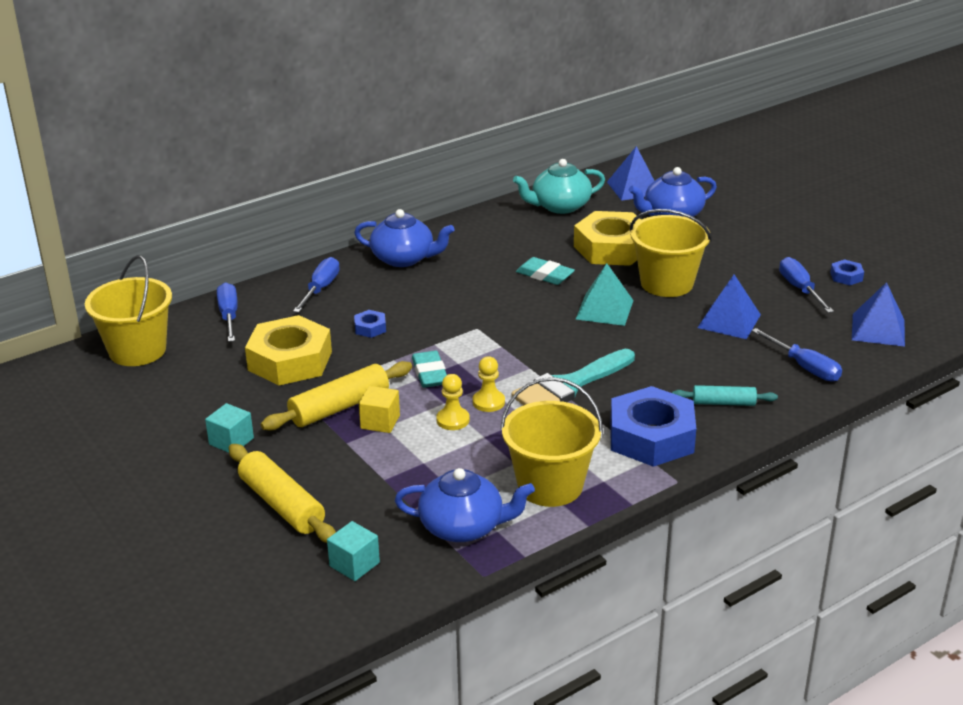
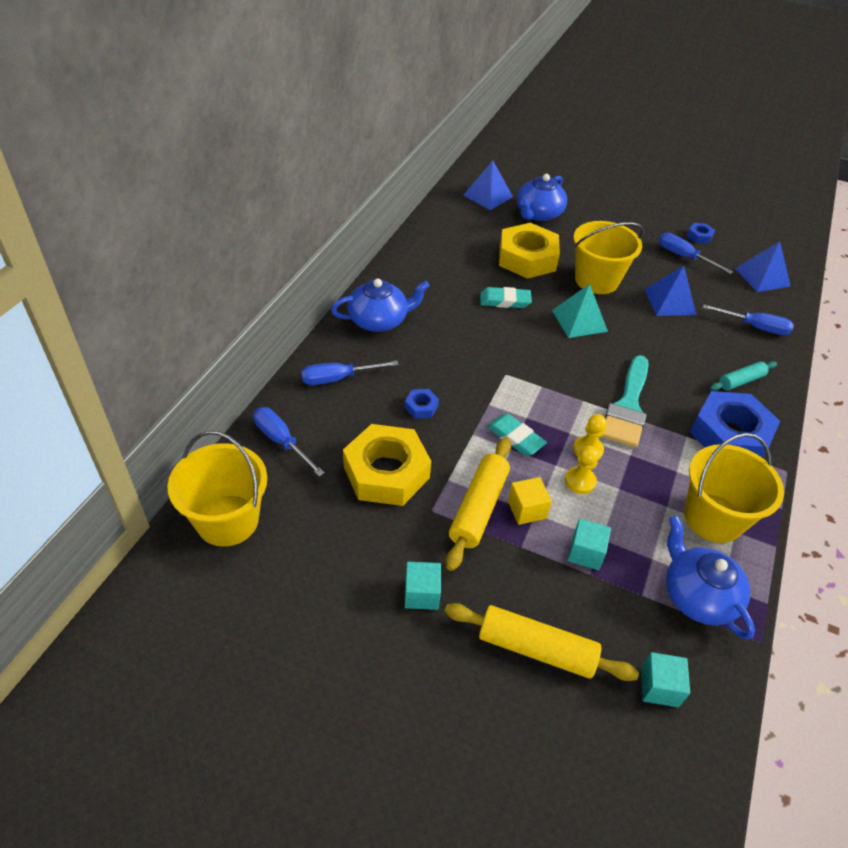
camera: 35 degrees left, 15 degrees up
(320, 289) = (338, 378): blue screwdriver -> blue screwdriver turned 90 degrees counterclockwise
(397, 465) = (585, 553): none -> turquoise cube
(463, 527) = (697, 595): blue teapot -> blue teapot turned 90 degrees counterclockwise
(560, 206) = (451, 228): turquoise teapot -> none

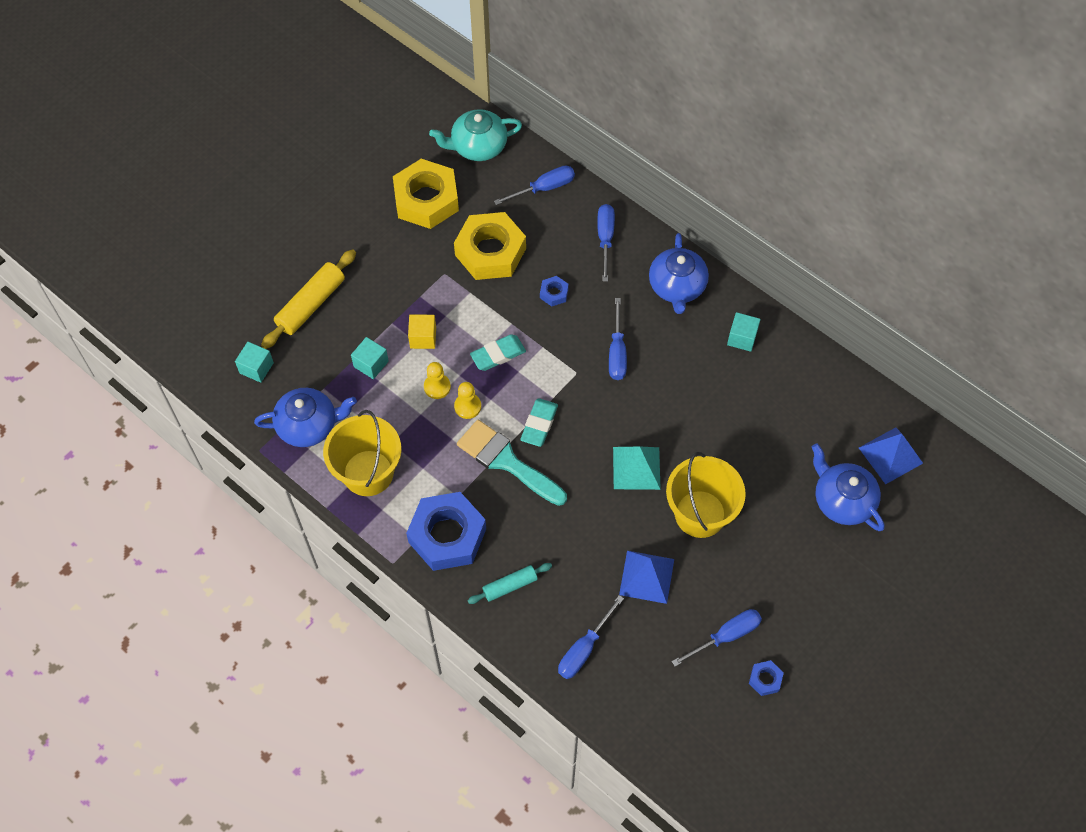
camera: 110 degrees right, 15 degrees up
(227, 520) = (478, 146): yellow bucket -> turquoise teapot
(421, 594) = (377, 249): turquoise cube -> turquoise cube (742, 338)
(469, 349) = (617, 352): none -> blue screwdriver
(478, 508) = (435, 305): yellow rolling pin -> none
(505, 301) = (683, 407): turquoise eraser -> turquoise eraser (539, 424)
(527, 258) = (753, 455): yellow nut -> yellow nut (426, 200)
(741, 381) = (510, 586): turquoise rolling pin -> turquoise rolling pin turned 75 degrees clockwise
(762, 277) = (669, 713): blue pyramid -> none

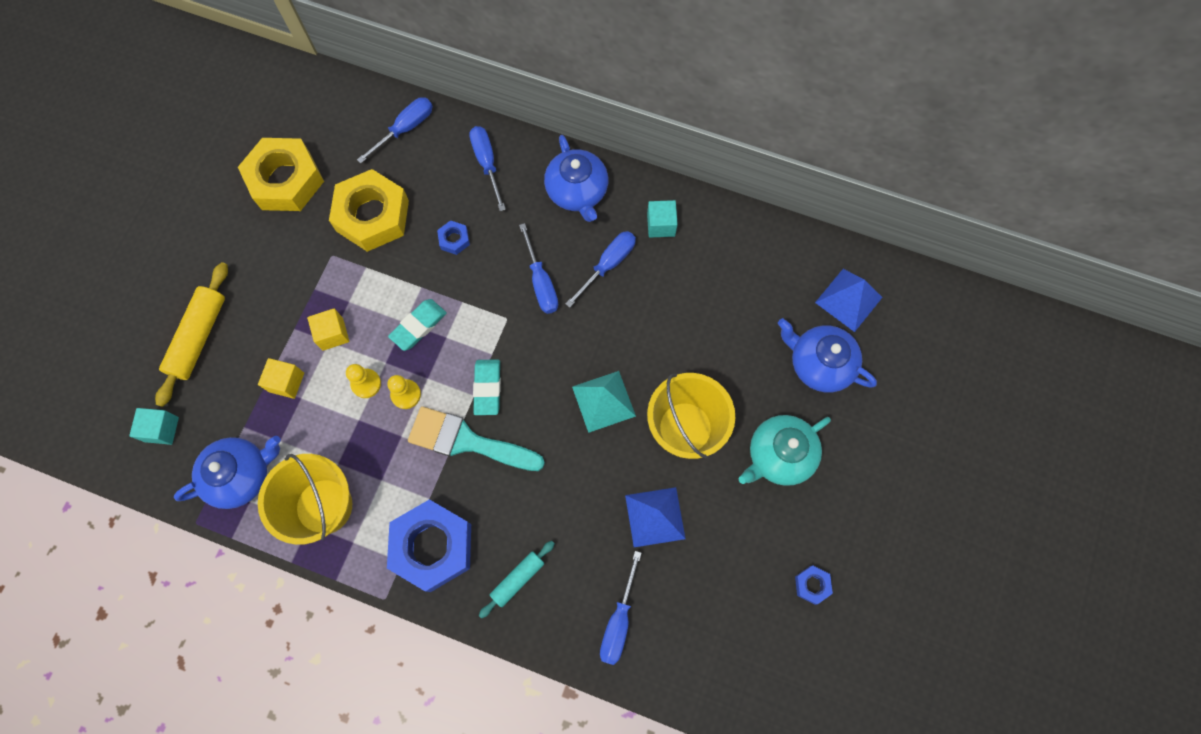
camera: 20 degrees left, 10 degrees up
(371, 364) = (286, 382): turquoise cube -> yellow cube
(478, 146) = (321, 105): turquoise teapot -> turquoise teapot (779, 455)
(726, 636) = (757, 552): blue screwdriver -> blue screwdriver (608, 265)

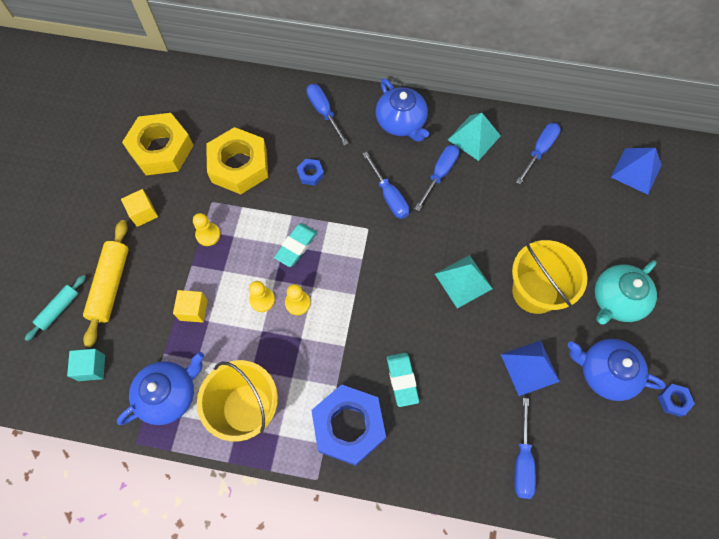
camera: 10 degrees left, 5 degrees down
(320, 295) = (208, 235): none -> yellow pawn
(333, 334) = (225, 264): yellow cube -> yellow cube (143, 213)
(405, 129) = (252, 96): blue screwdriver -> blue screwdriver (539, 151)
(467, 441) = (358, 332): turquoise brush -> none
(487, 388) = (365, 286): turquoise eraser -> turquoise eraser (402, 380)
(517, 579) = (428, 441): turquoise rolling pin -> turquoise rolling pin (59, 309)
(661, 225) = (474, 137): turquoise cube -> turquoise pyramid
(819, 363) = (627, 223): blue teapot -> blue teapot (605, 372)

